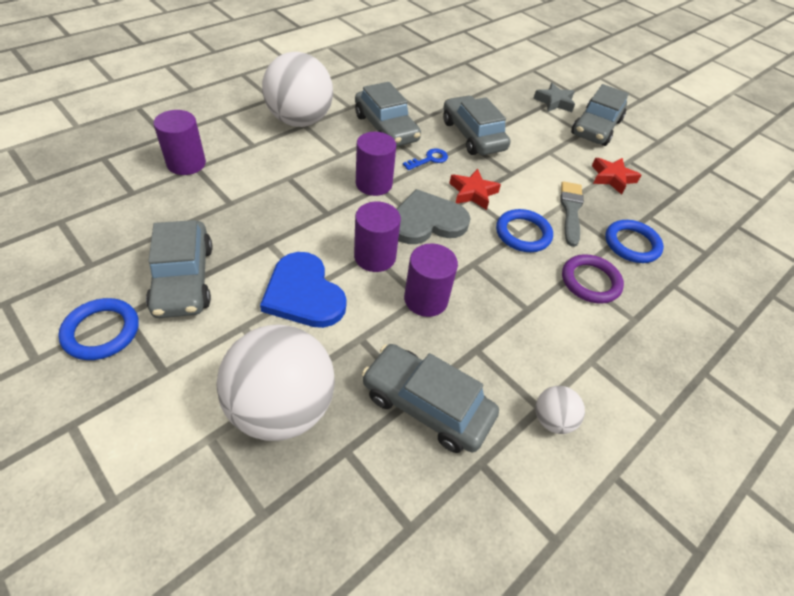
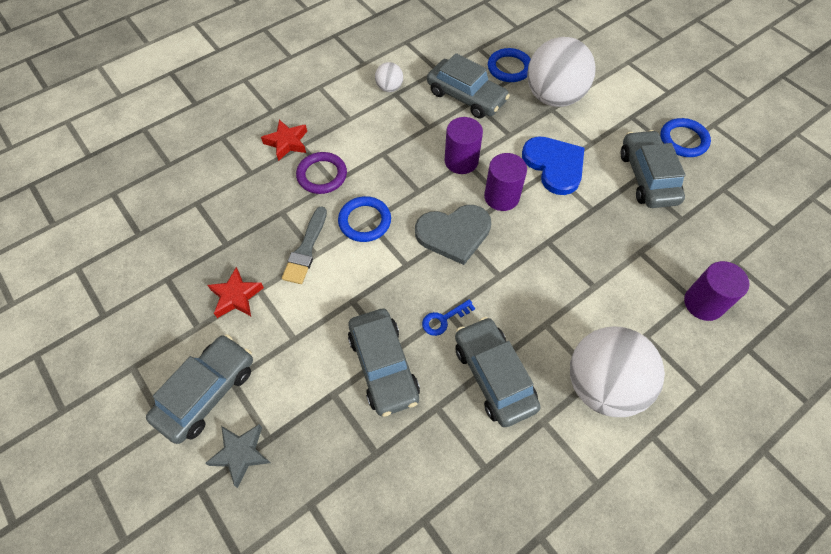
camera: 170 degrees left, 10 degrees up
(374, 184) = (505, 280): purple cylinder -> none
(473, 193) = (402, 270): red star -> red star (287, 143)
(631, 244) = (264, 211): blue ring -> blue ring (509, 68)

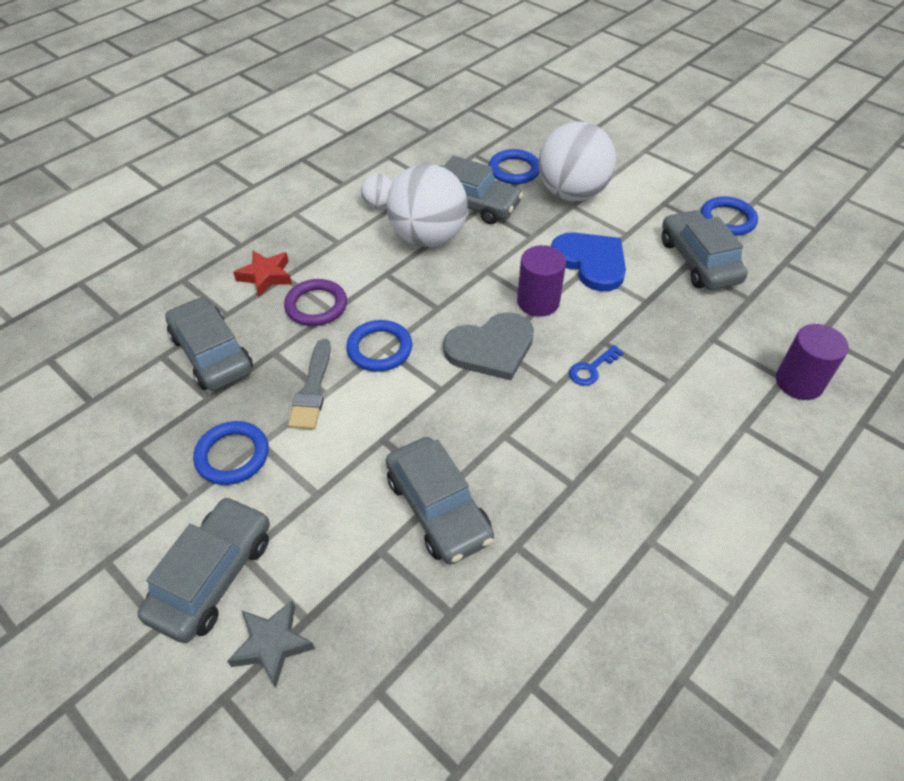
camera: 10 degrees left, 10 degrees down
(236, 296) = (232, 455): red star -> blue ring
(443, 319) = (501, 444): blue key -> blue key (591, 369)
(461, 161) = (481, 270): purple cylinder -> none
(493, 376) = (577, 498): grey car -> grey car (212, 354)
(603, 385) = (710, 488): white ball -> white ball (428, 238)

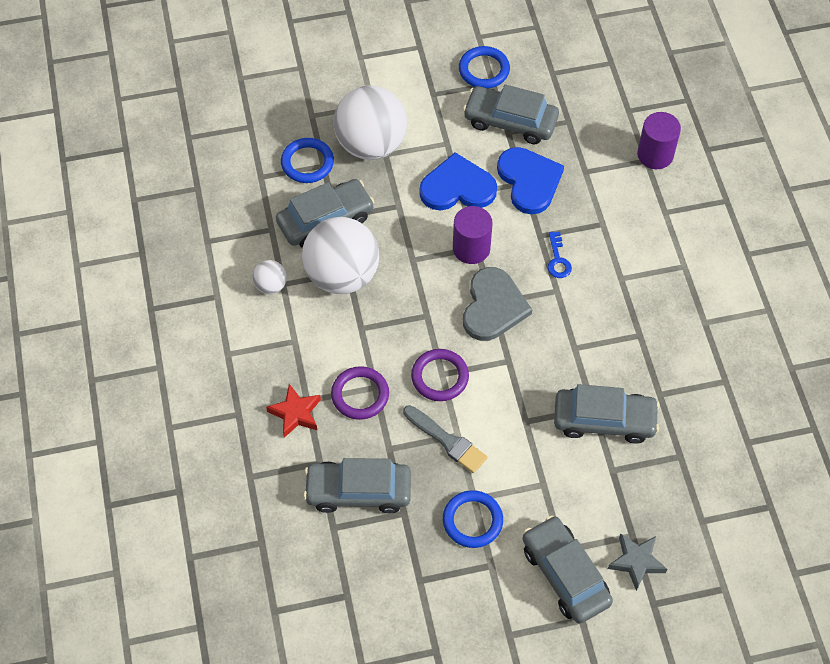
camera: 55 degrees left, 10 degrees up
(379, 349) = (440, 377): blue ring -> purple ring
(653, 304) = (529, 181): none -> blue heart

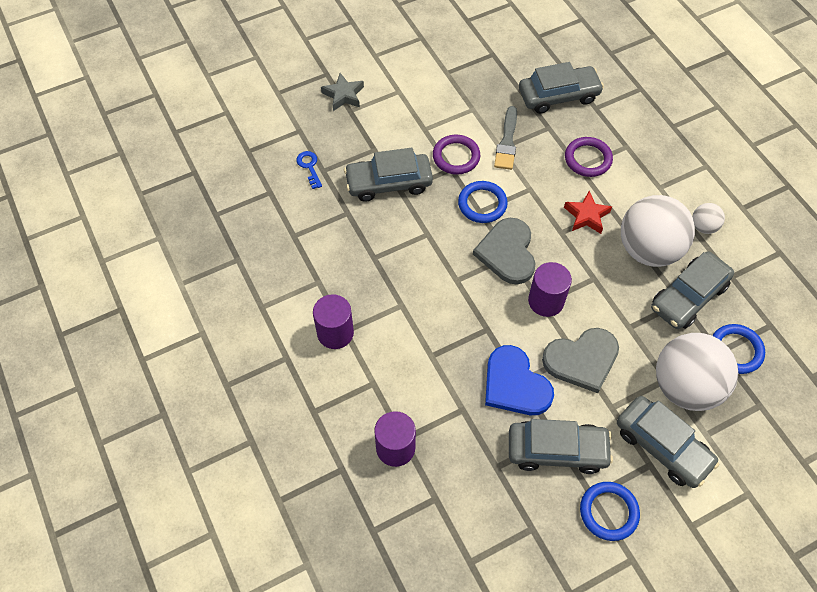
camera: 165 degrees right, 0 degrees up
(295, 413) = (630, 135): red star -> red star (586, 216)
(440, 377) = (531, 186): purple ring -> purple ring (456, 157)
(447, 441) = (507, 142): grey brush -> grey brush turned 105 degrees counterclockwise
(457, 187) = (582, 360): blue heart -> grey heart
(472, 521) = (469, 95): blue ring -> blue ring (482, 204)
(558, 260) = (463, 309): blue key -> blue key (309, 167)
(565, 575) = (393, 77): grey car -> grey car (662, 446)
(694, 266) = (335, 333): none -> purple cylinder

